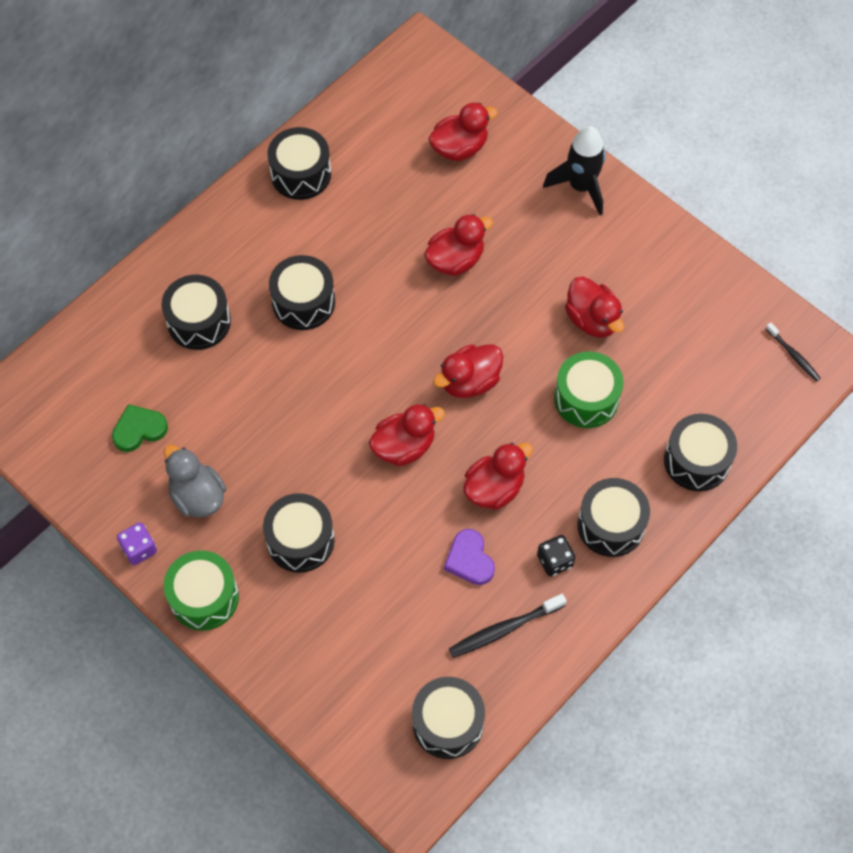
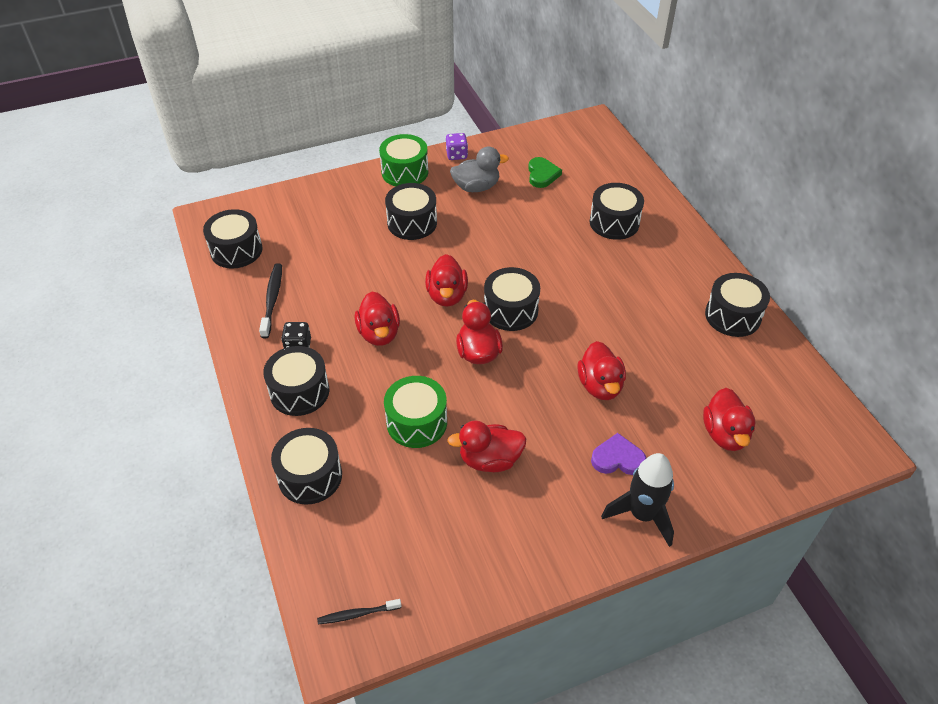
camera: 115 degrees right, 15 degrees down
(303, 302) = (604, 280): black drum -> black drum (510, 310)
(469, 559) = (335, 300): purple heart -> purple heart (617, 458)

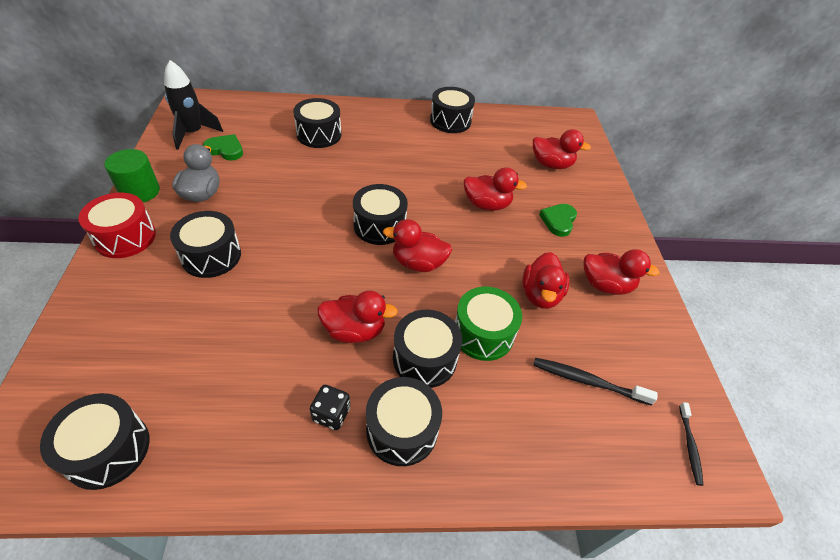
camera: 75 degrees left, 0 degrees up
(272, 299) = (236, 425): black toothbrush -> black toothbrush (587, 381)
(310, 476) = (523, 449): black drum -> black drum (424, 358)
(405, 172) = (125, 237): green drum -> red drum
(447, 295) = (334, 262): red duck -> red duck (605, 285)
(456, 155) = (140, 191): purple dice -> green cylinder
(617, 458) = (558, 221): purple heart -> green heart
(642, 515) = (610, 227): black rocket -> black rocket (193, 133)

